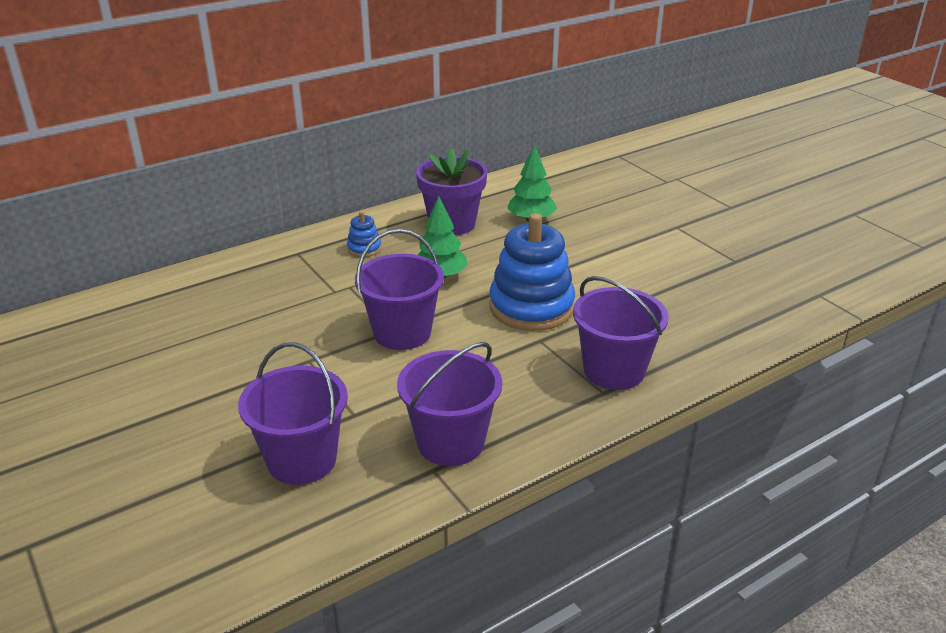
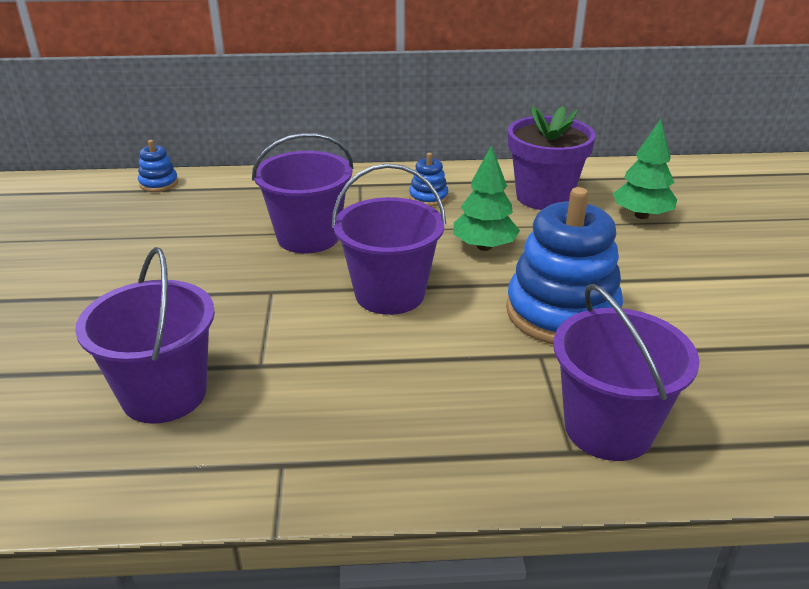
camera: 30 degrees right, 0 degrees up
(108, 303) = (159, 183): none -> blue stacking toy
(450, 442) = (330, 439): purple bucket -> purple bucket (308, 237)

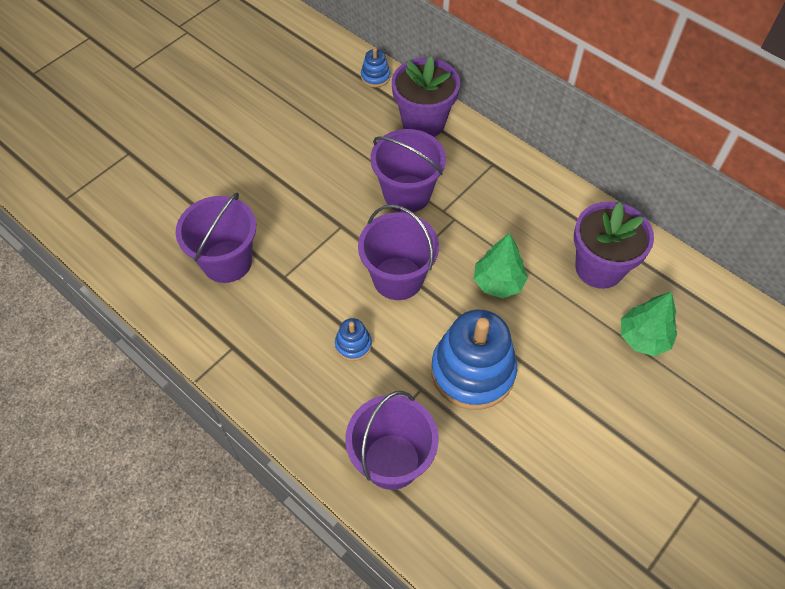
camera: 45 degrees right, 25 degrees up
(254, 189) = (423, 122): none -> purple flower pot
(428, 197) = (521, 210): blue stacking toy -> blue stacking toy (353, 344)

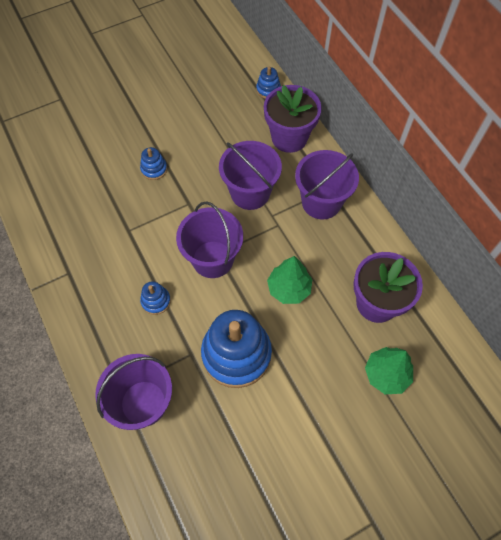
camera: 20 degrees right, 5 degrees up
(227, 261) = (93, 205): purple bucket -> purple bucket (321, 202)
(282, 200) = (154, 169): none -> blue stacking toy

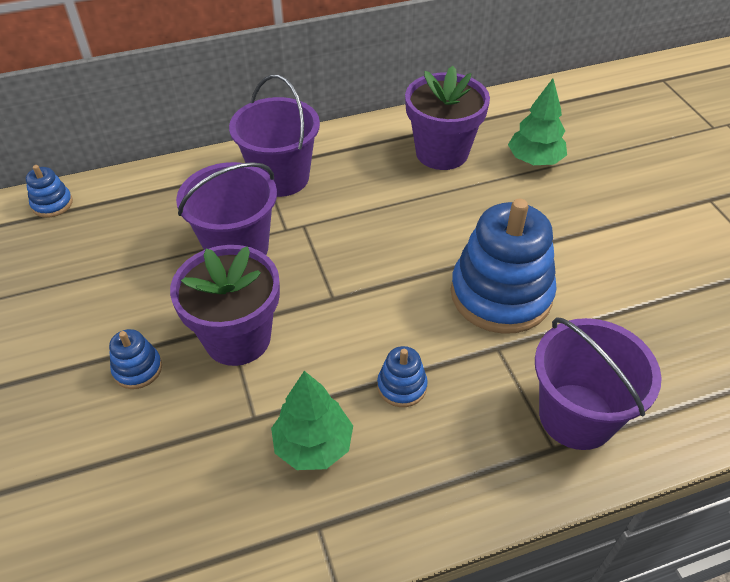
camera: 80 degrees left, 15 degrees down
(213, 259) = (342, 305): purple bucket -> none
(289, 138) = (157, 193): purple flower pot -> purple flower pot (237, 338)
(289, 288) = (408, 227): green tree -> green tree (313, 445)

